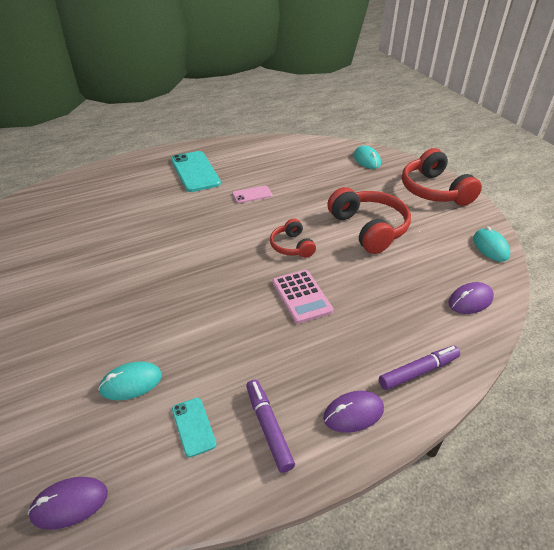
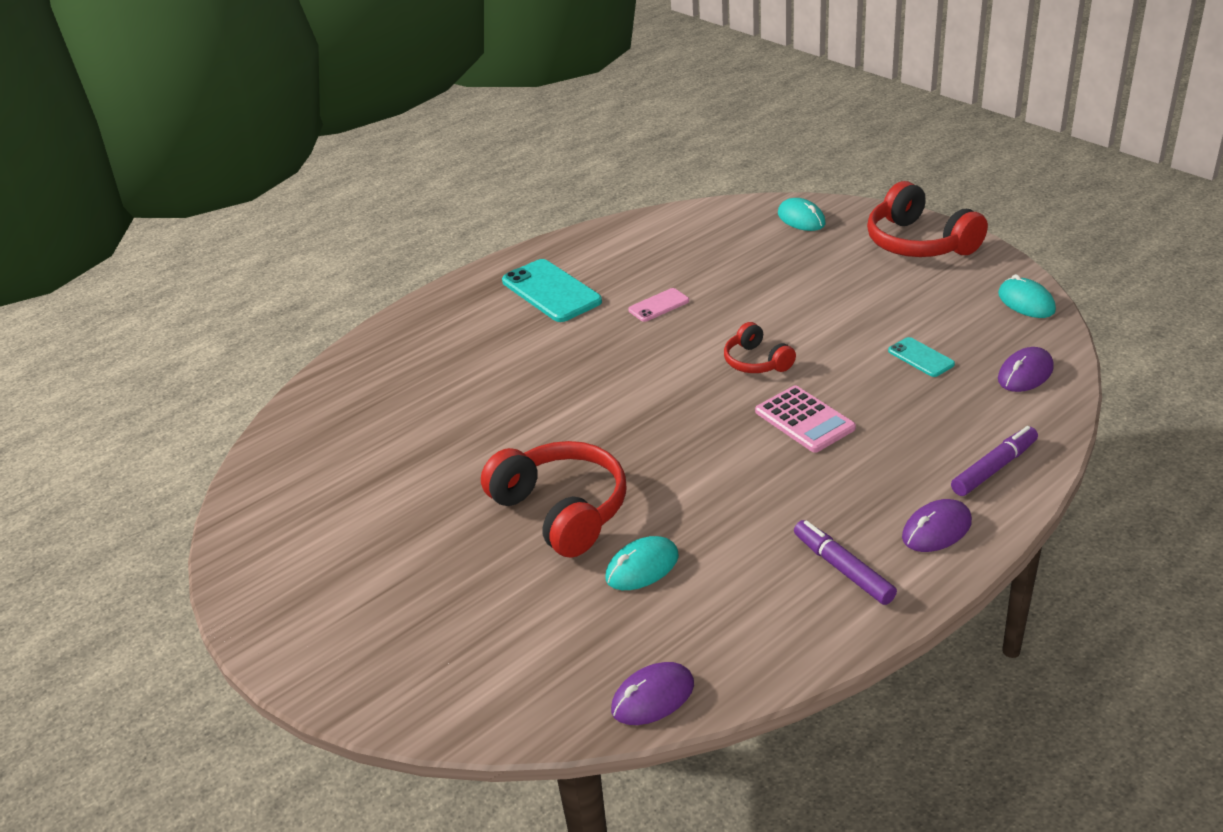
camera: 10 degrees left, 5 degrees down
(193, 426) = (751, 590): turquoise phone -> turquoise phone (921, 357)
(369, 229) = (851, 315): red headphones -> red headphones (562, 510)

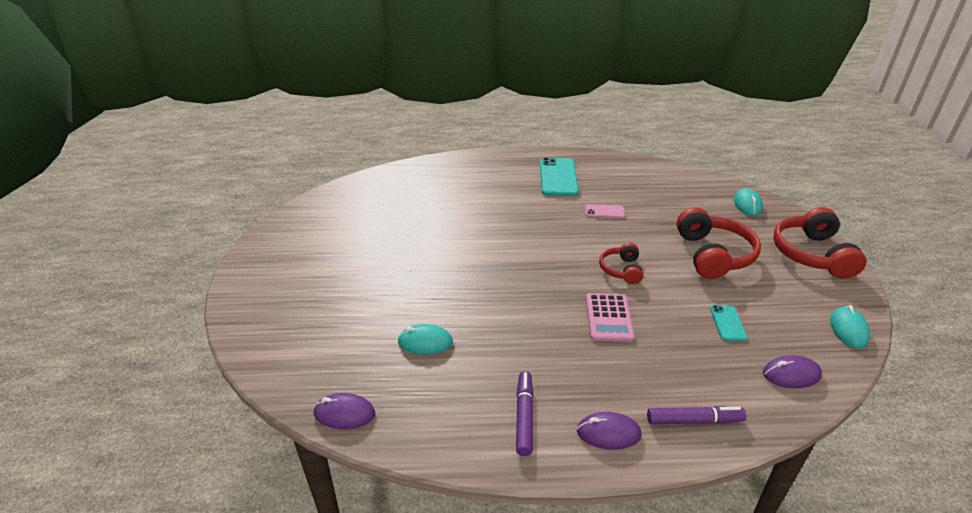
camera: 35 degrees right, 0 degrees up
(562, 510) = (426, 288): red headphones -> red headphones (713, 255)

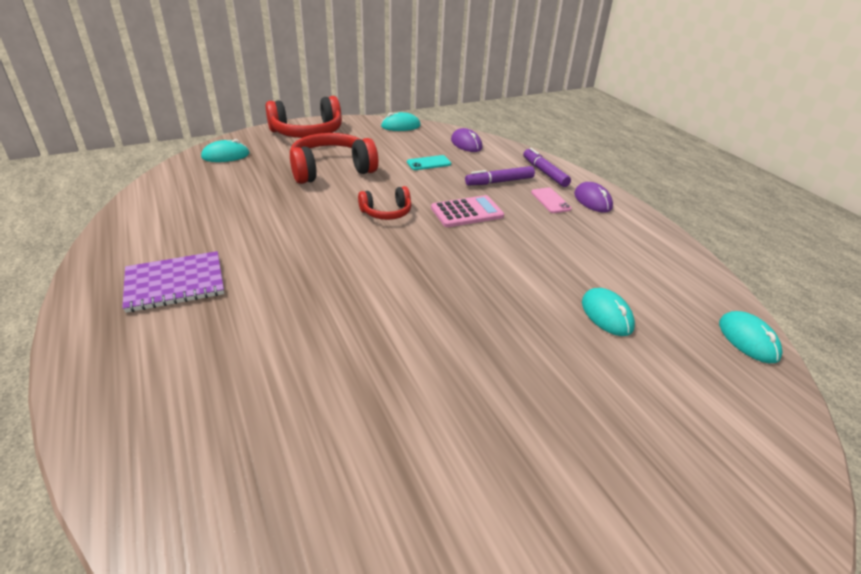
camera: 115 degrees left, 0 degrees up
(344, 413) = (748, 340): purple mouse -> turquoise mouse
(524, 417) = (622, 236): purple marker -> purple marker (500, 182)
(558, 177) = (175, 283): turquoise phone -> purple notebook
(604, 212) = (269, 234): pink phone -> pink phone (550, 201)

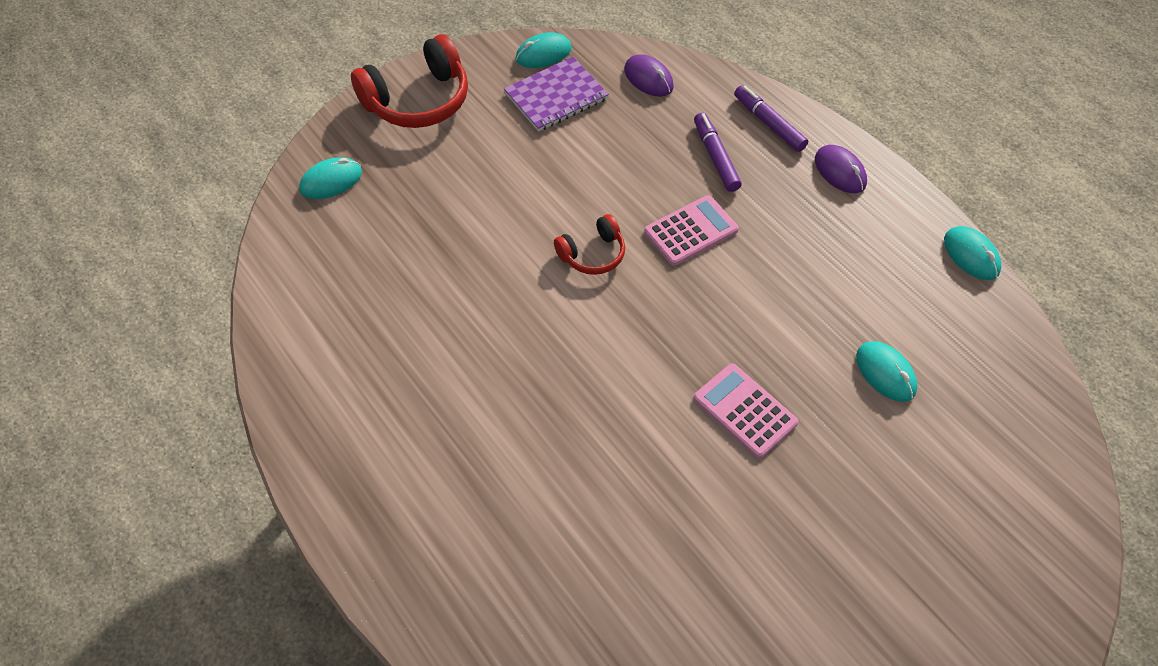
camera: 10 degrees left, 20 degrees up
(175, 283) = (401, 435): purple notebook -> purple notebook (556, 96)
(331, 170) = (488, 181): red headphones -> none
(428, 163) = (611, 136): turquoise phone -> none
(471, 317) = (745, 410): none -> pink calculator
(500, 182) = (715, 157): purple marker -> purple marker turned 105 degrees clockwise
(550, 201) = (788, 183): pink phone -> none
(748, 340) = (1032, 376): turquoise mouse -> turquoise mouse (971, 255)

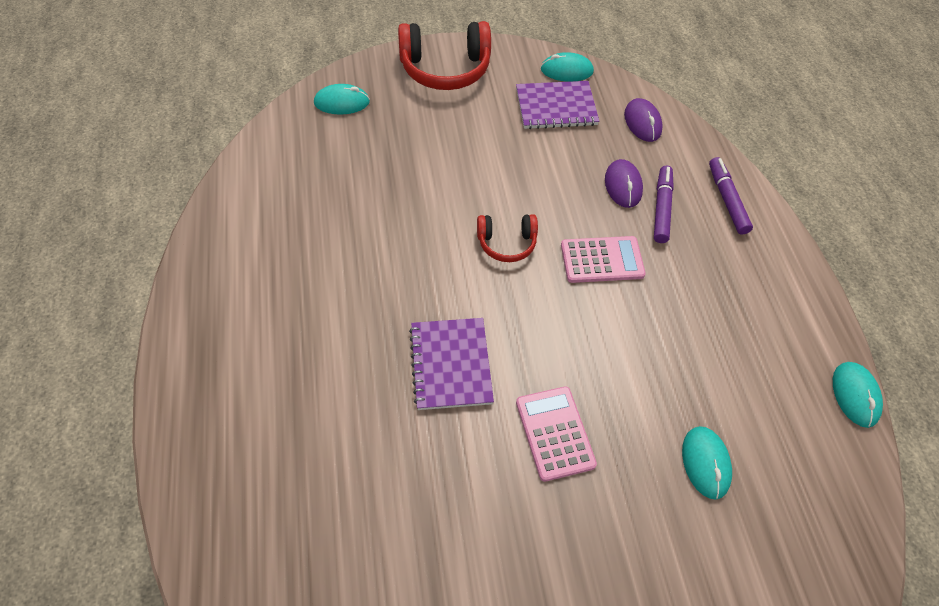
camera: 25 degrees right, 0 degrees up
(613, 394) = (451, 364): none -> purple notebook
(840, 171) = (769, 267): purple mouse -> purple mouse (623, 185)

